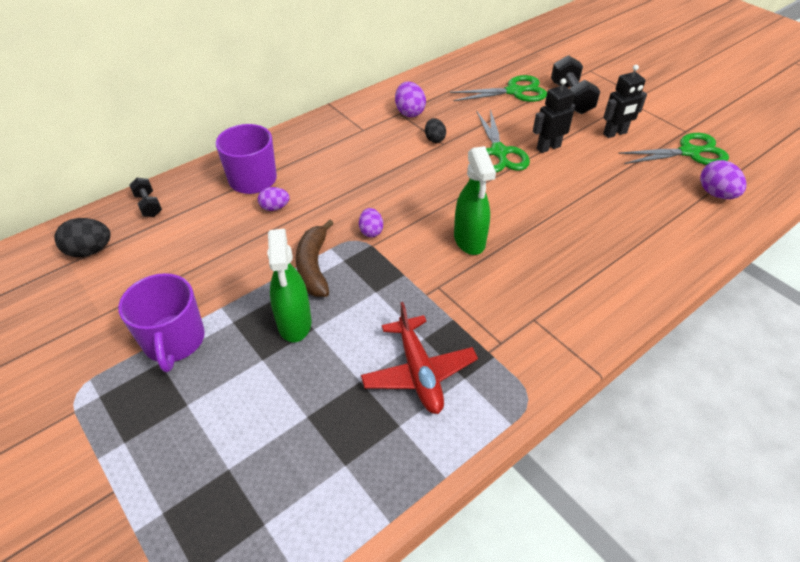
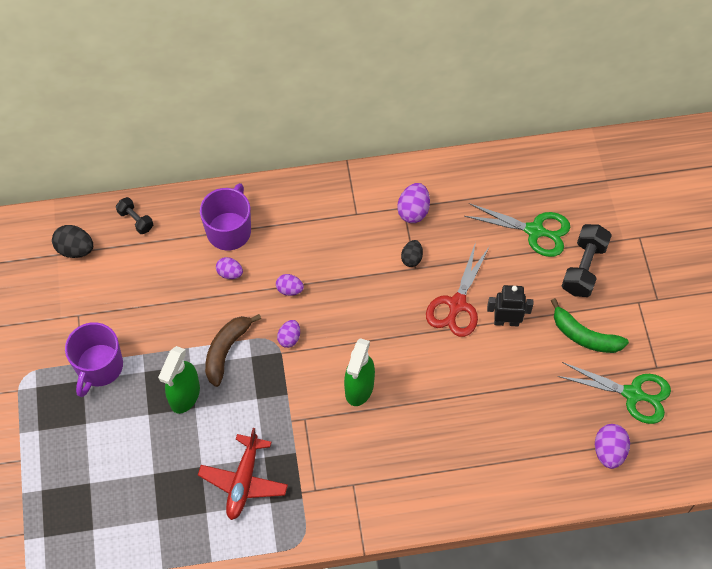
camera: 30 degrees right, 15 degrees up
(148, 205) = (136, 220): black dumbbell -> black dumbbell turned 45 degrees counterclockwise
(343, 197) = (289, 289): none -> purple egg
(499, 152) = (457, 304): green scissors -> red scissors
(615, 133) = (584, 336): black robot -> green banana

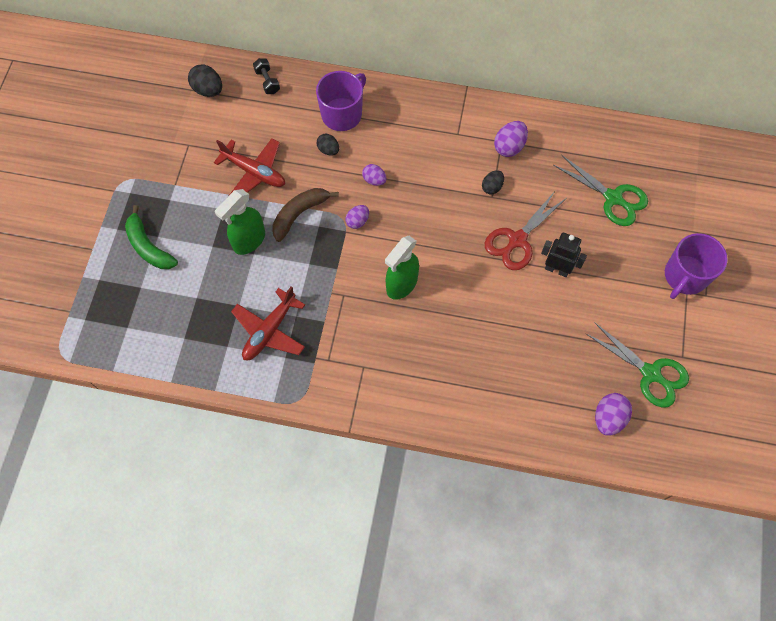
camera: 20 degrees right, 5 degrees up
(99, 367) = (188, 193): purple mug -> purple mug (685, 276)
(161, 322) = (254, 172): none -> red plane
(230, 273) = (328, 150): purple egg -> black egg
(583, 268) = (646, 245): black dumbbell -> none
(584, 336) = (624, 306): green banana -> green banana (148, 247)

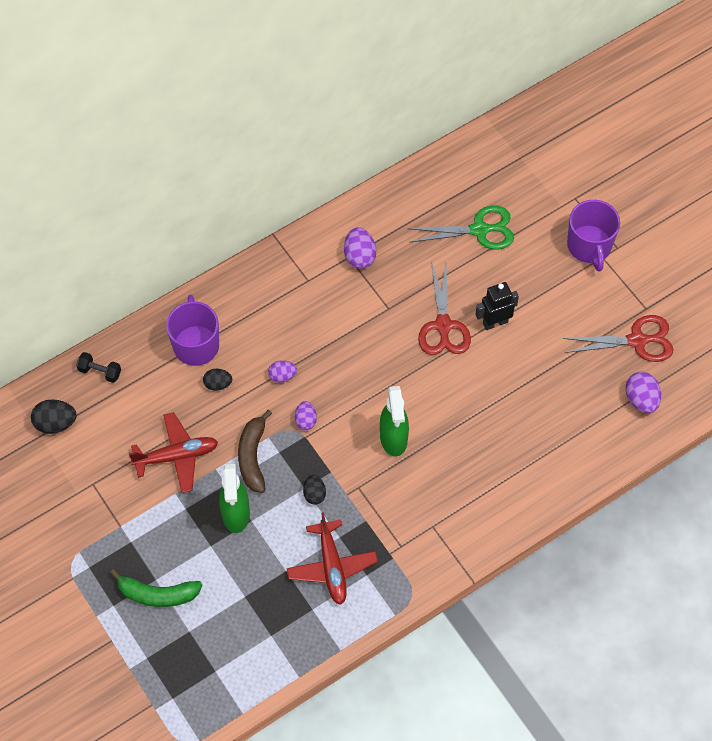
camera: 45 degrees left, 5 degrees down
(492, 187) = (380, 301): black egg -> black egg (314, 494)
(651, 373) = (637, 340): green scissors -> red scissors

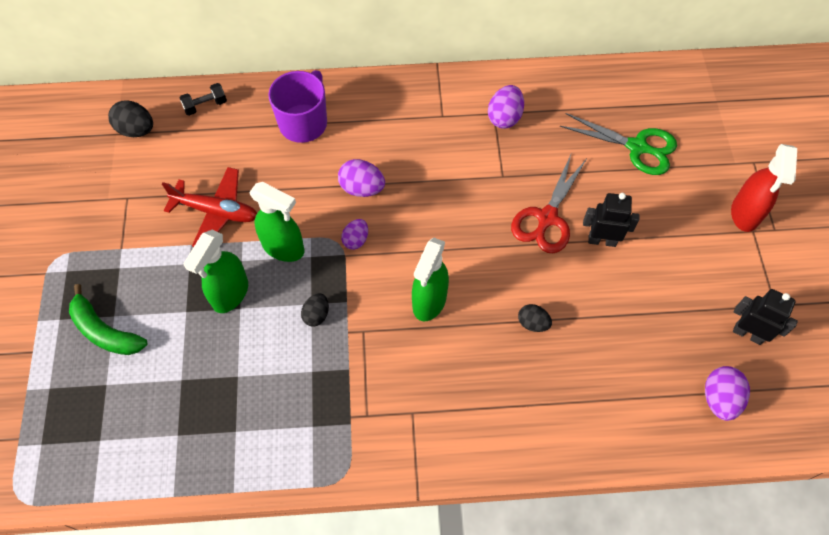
camera: 30 degrees right, 0 degrees up
(100, 372) = (205, 105): black dumbbell -> black dumbbell turned 75 degrees counterclockwise
(218, 384) = (298, 166): black egg -> black egg (532, 323)
(252, 456) = (284, 248): brown banana -> green spray bottle
(282, 376) = (362, 188): purple egg -> purple egg, size x1.52
(332, 566) = (284, 398): red plane -> none
(589, 246) = (745, 214): purple mug -> red spray bottle
(637, 340) = (748, 333): red scissors -> black robot

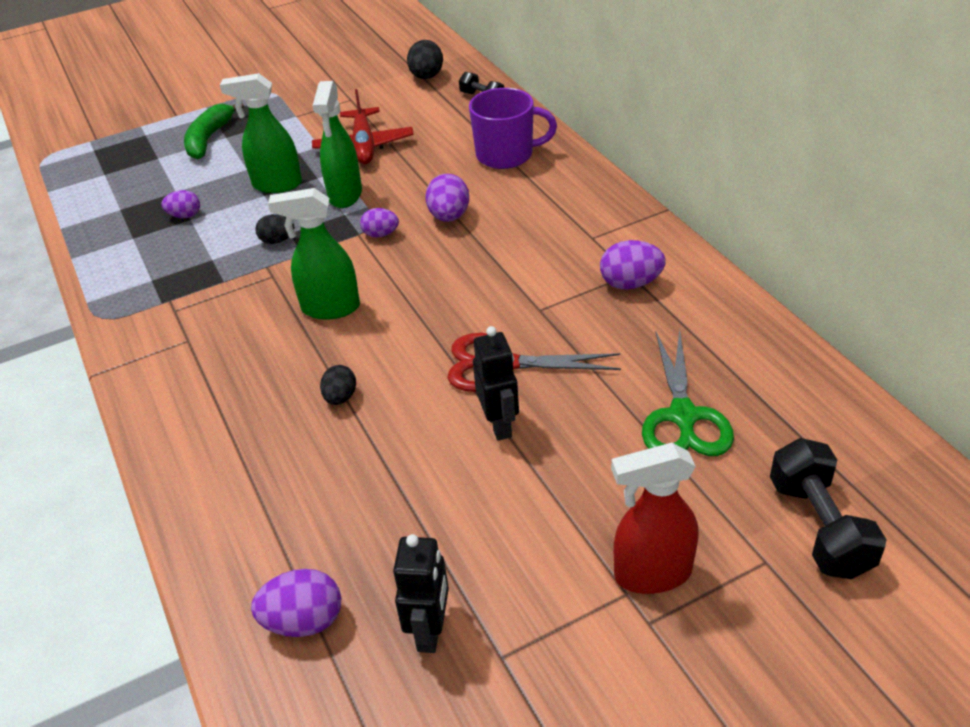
camera: 70 degrees right, 20 degrees down
(229, 379) = (185, 216): none -> purple egg
(740, 129) = (819, 527): none -> black dumbbell

